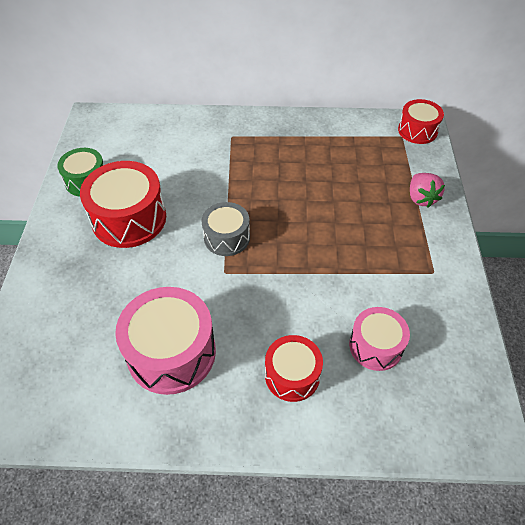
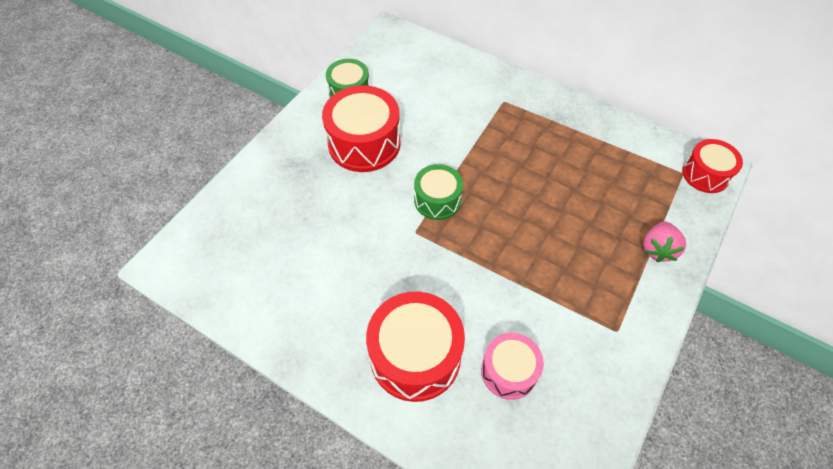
camera: 30 degrees right, 5 degrees up
(171, 352) = (328, 281): pink drum -> none
(227, 237) = (437, 200): grey drum -> green drum
(292, 375) = (415, 356): red drum -> red drum, size x1.64

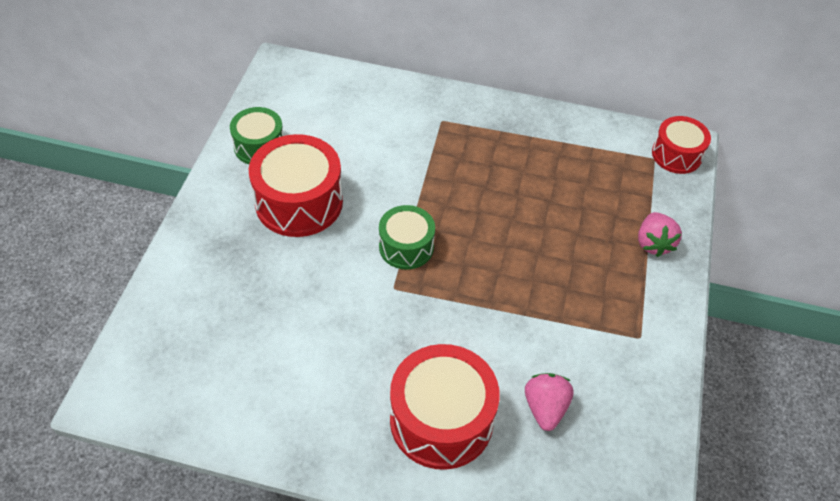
camera: 20 degrees left, 5 degrees down
(509, 371) = (545, 408): pink drum -> pink strawberry

